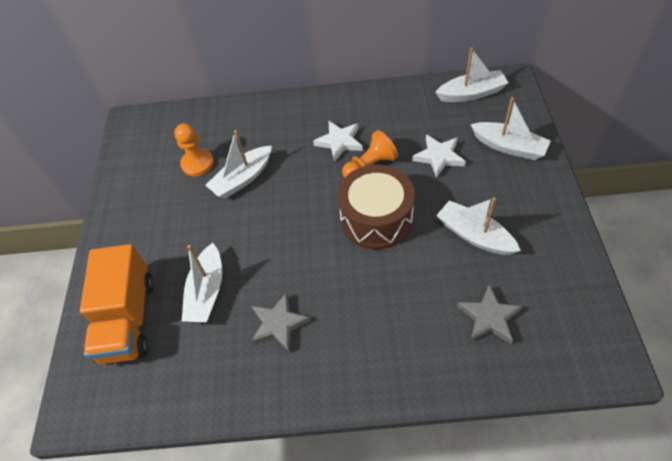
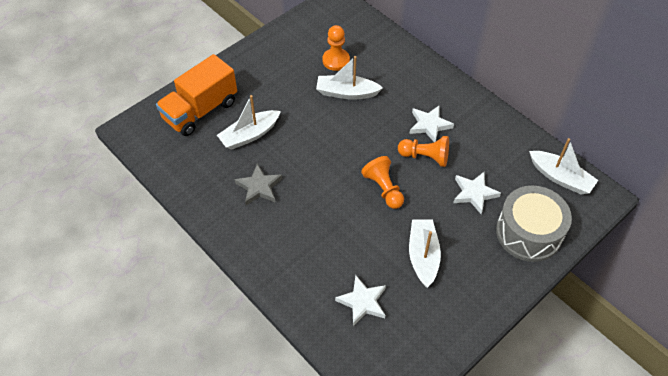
camera: 45 degrees right, 0 degrees up
(376, 219) = (384, 189): brown drum -> orange pawn
(489, 317) = (362, 302): grey star -> white star
(509, 147) = (528, 233): white boat -> grey drum

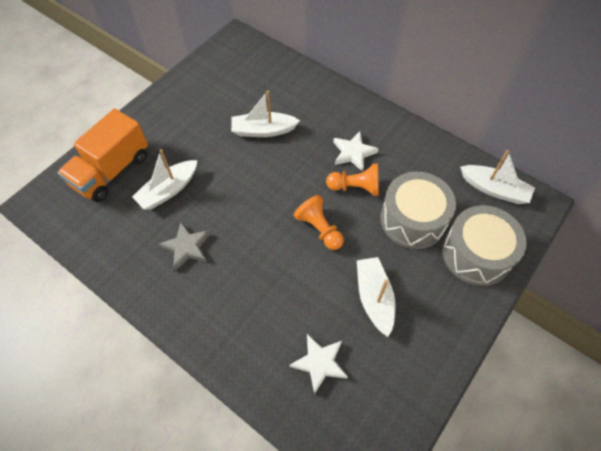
camera: 10 degrees left, 5 degrees up
(336, 60) = (247, 98): orange pawn -> none
(474, 193) = (413, 219): white star -> grey drum

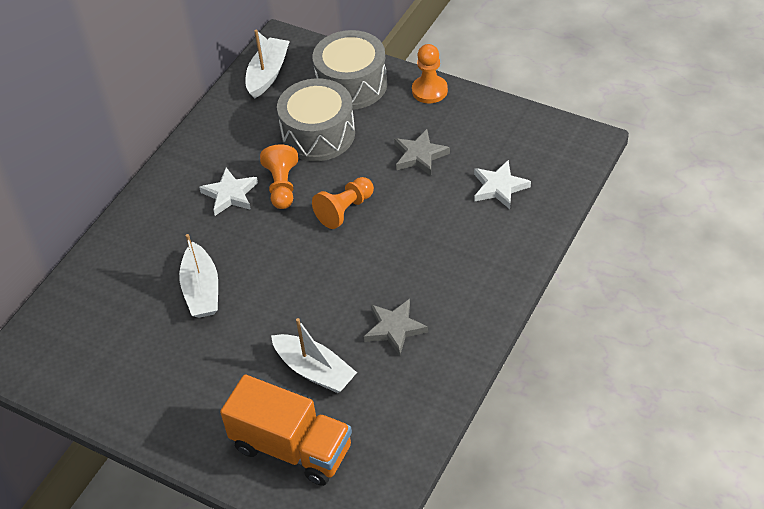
camera: 95 degrees left, 10 degrees down
(374, 298) = (419, 155): white boat -> grey star
(463, 323) = (429, 90): none -> orange pawn

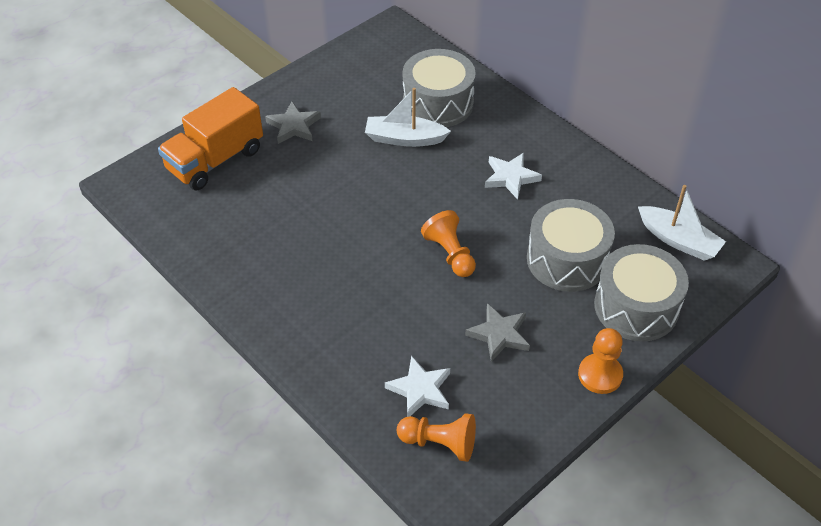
camera: 105 degrees right, 0 degrees up
(137, 279) = (438, 103): none -> grey drum
(282, 186) = (504, 215): orange pawn -> orange pawn (439, 443)
(314, 370) = (278, 189): white boat -> none
(394, 328) = (289, 252): grey star -> grey star (294, 126)

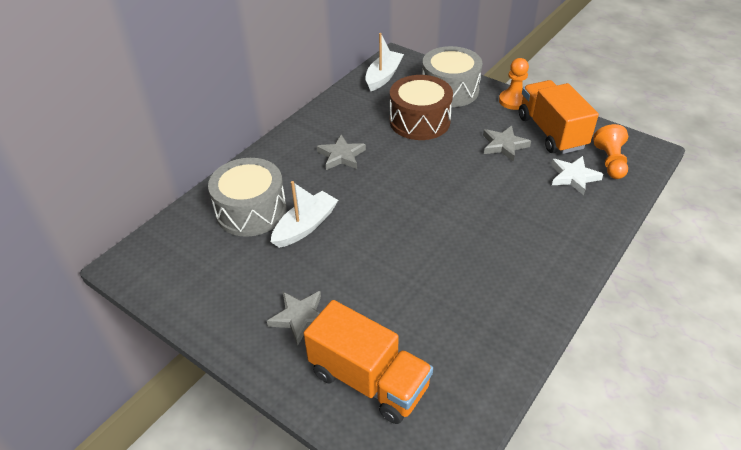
camera: 100 degrees left, 5 degrees down
(404, 139) = (305, 226): white boat -> white boat turned 135 degrees counterclockwise
(450, 254) = (437, 179): orange pawn -> none
(511, 177) = (341, 156): white star -> grey star
(517, 397) = (551, 132): none -> orange truck
(567, 259) = (419, 121): grey drum -> brown drum

